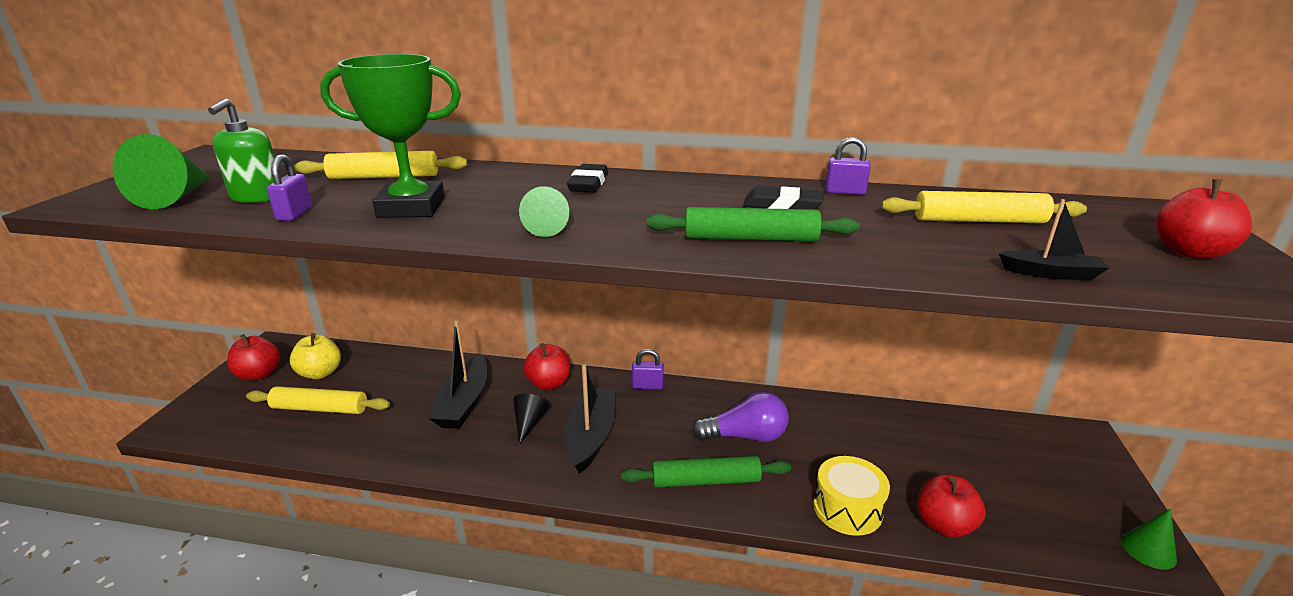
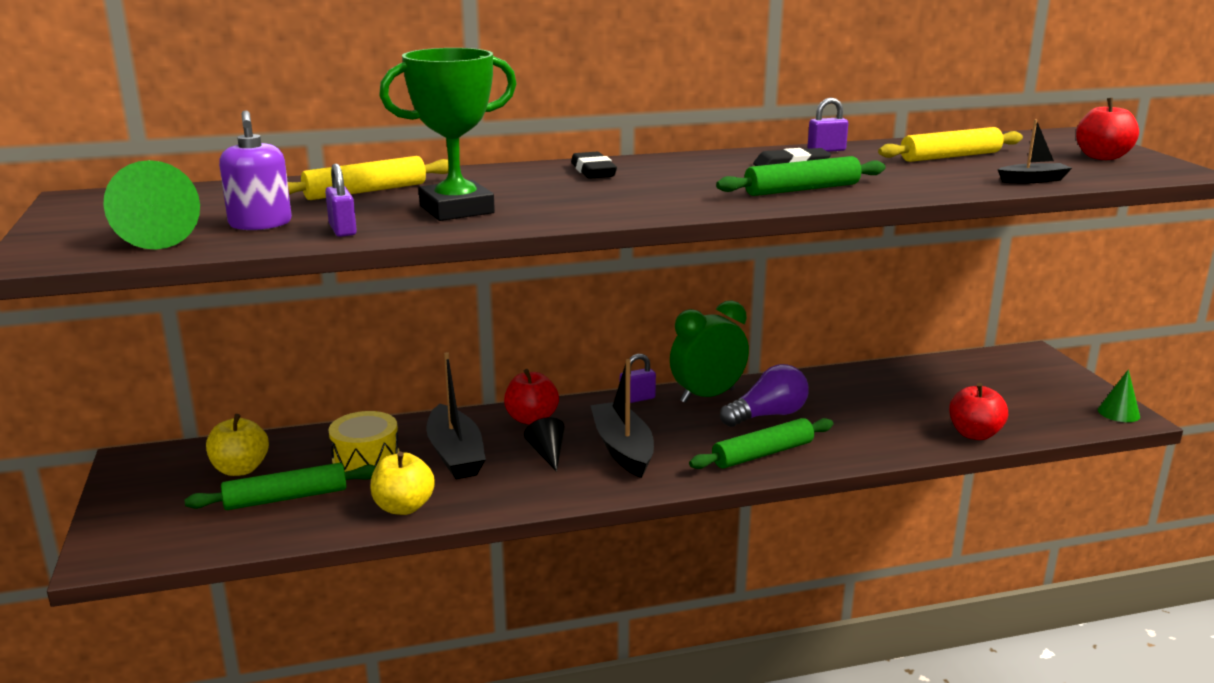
camera: 25 degrees left, 5 degrees down
(257, 197) = (260, 224): green soap dispenser -> purple soap dispenser
(259, 374) = (156, 488): red apple -> none
(320, 409) = (286, 498): yellow rolling pin -> green rolling pin
(382, 444) = (403, 507): none -> yellow apple
(547, 227) = (620, 205): green cone -> none
(709, 399) = (707, 396): none -> green clock
(847, 508) = (895, 442): yellow drum -> yellow drum (366, 460)

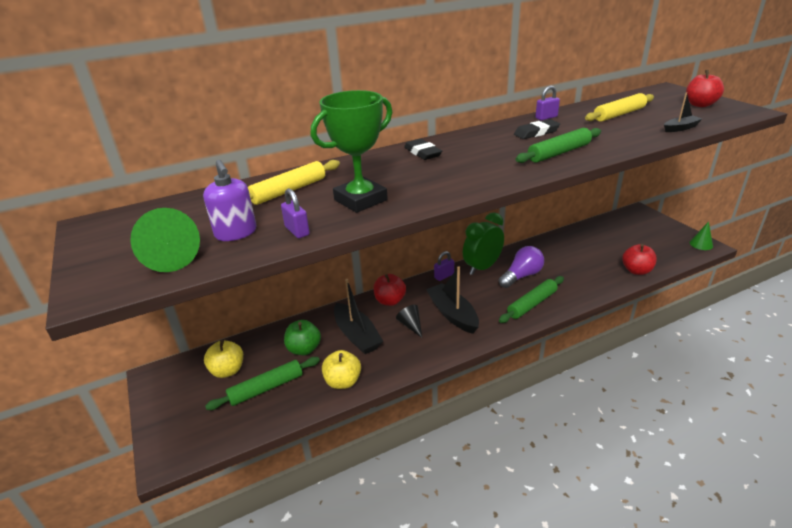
camera: 10 degrees left, 10 degrees up
(366, 460) = (304, 349): yellow drum -> green apple

